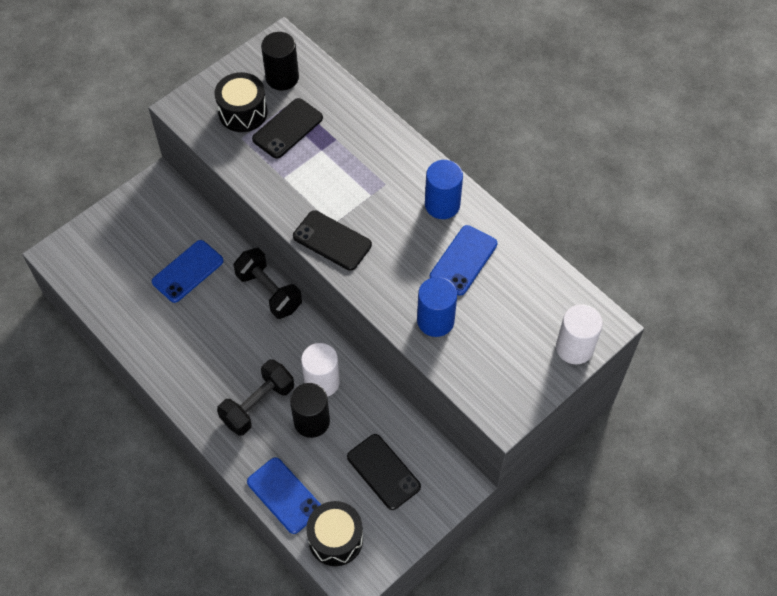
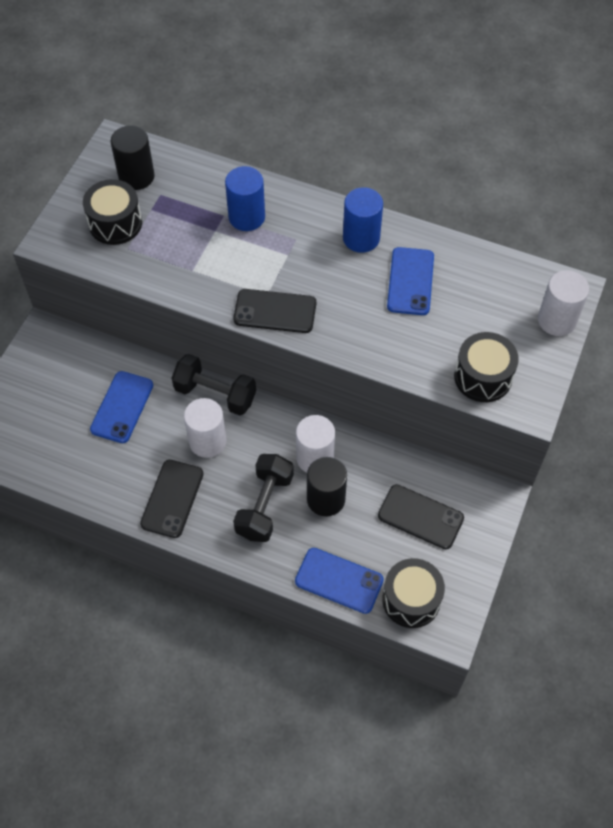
camera: 25 degrees left, 0 degrees up
(241, 330) = (207, 441): none -> white cylinder
(287, 128) = (170, 222): black phone -> black phone (172, 498)
(435, 320) = (416, 347): blue cylinder -> blue cylinder (246, 217)
(478, 371) = (483, 377): none -> black drum

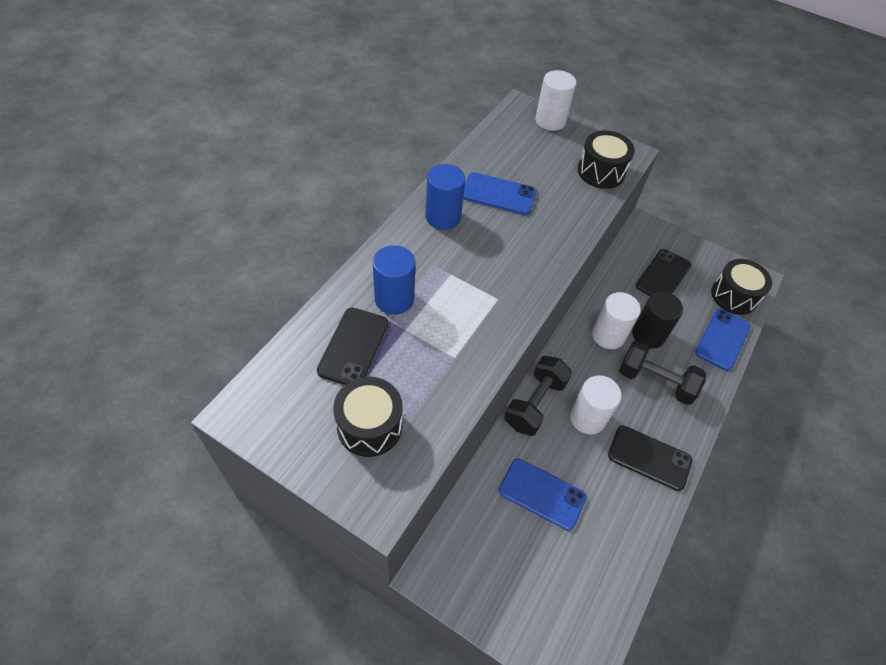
camera: 85 degrees left, 5 degrees down
(136, 176) = (303, 395): black cylinder -> none
(275, 311) = (518, 295): black phone -> black phone (353, 347)

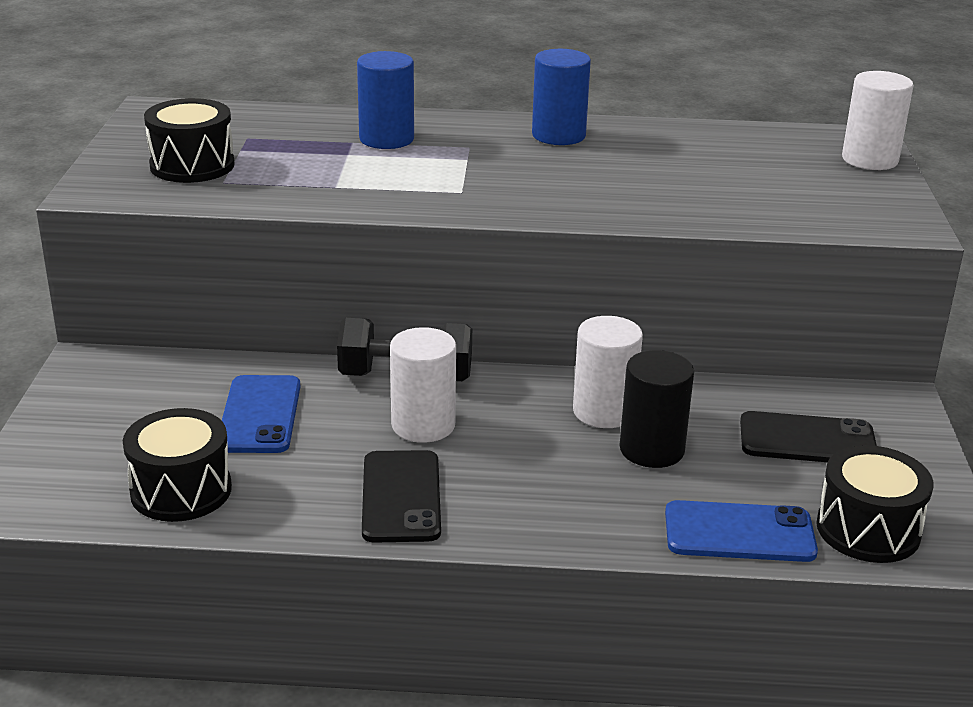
camera: 65 degrees right, 25 degrees down
(353, 347) = (292, 135): black phone -> none
(498, 194) = (653, 157): blue phone -> none
(601, 171) = (821, 212): black drum -> black drum (181, 490)
(655, 381) = (560, 475): black dumbbell -> none

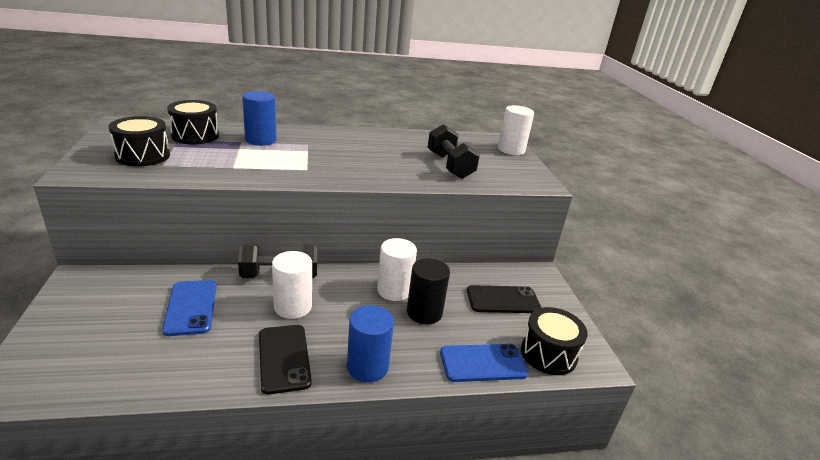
camera: 15 degrees left, 0 degrees up
(181, 490) = (137, 368): black drum -> black drum (195, 135)
(558, 135) = (355, 138): blue cylinder -> blue cylinder (367, 367)
(730, 189) = (450, 165): none -> black dumbbell

